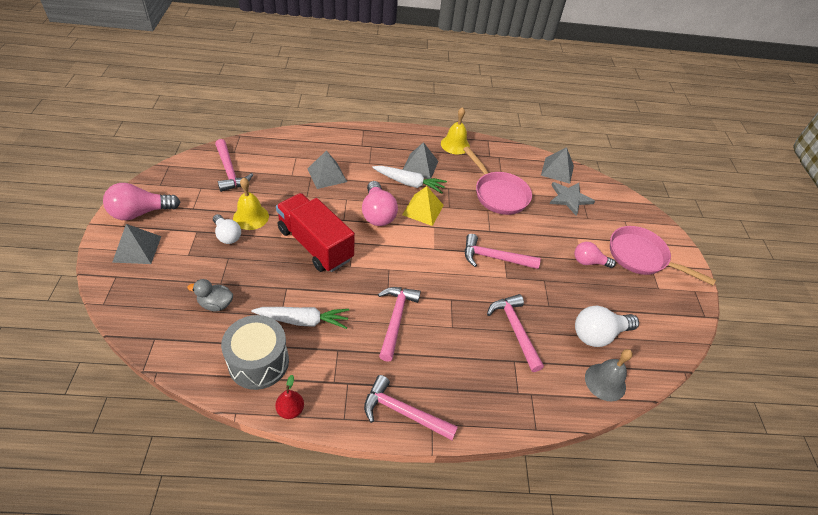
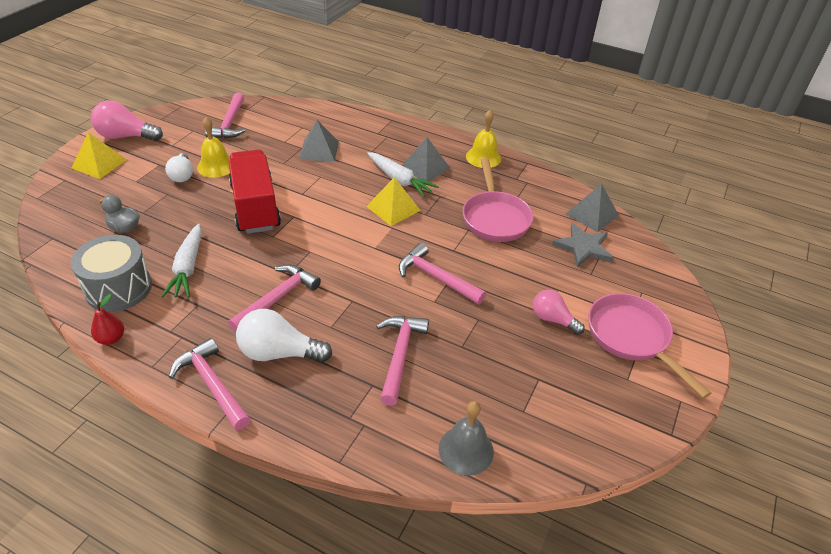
camera: 30 degrees right, 5 degrees down
(137, 249) = (99, 163): grey pyramid -> yellow pyramid
(303, 320) = (188, 268): white carrot -> white carrot turned 60 degrees clockwise
(377, 213) = (341, 198): pink light bulb -> none
(598, 334) = (500, 398): white light bulb -> white light bulb (279, 353)

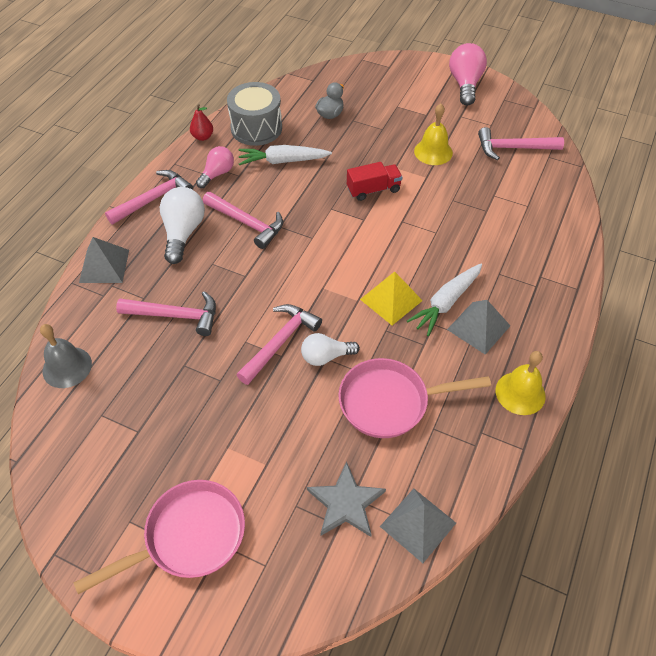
camera: 90 degrees right, 10 degrees up
(99, 163) = (417, 79): yellow pyramid -> none
(182, 175) = (412, 132): white light bulb -> white light bulb (326, 356)
(255, 207) = (373, 190): red truck -> red truck, size x0.54
(319, 150) = (485, 225): grey pyramid -> grey pyramid (104, 266)
(553, 319) = (218, 453): pink light bulb -> pink light bulb (217, 174)

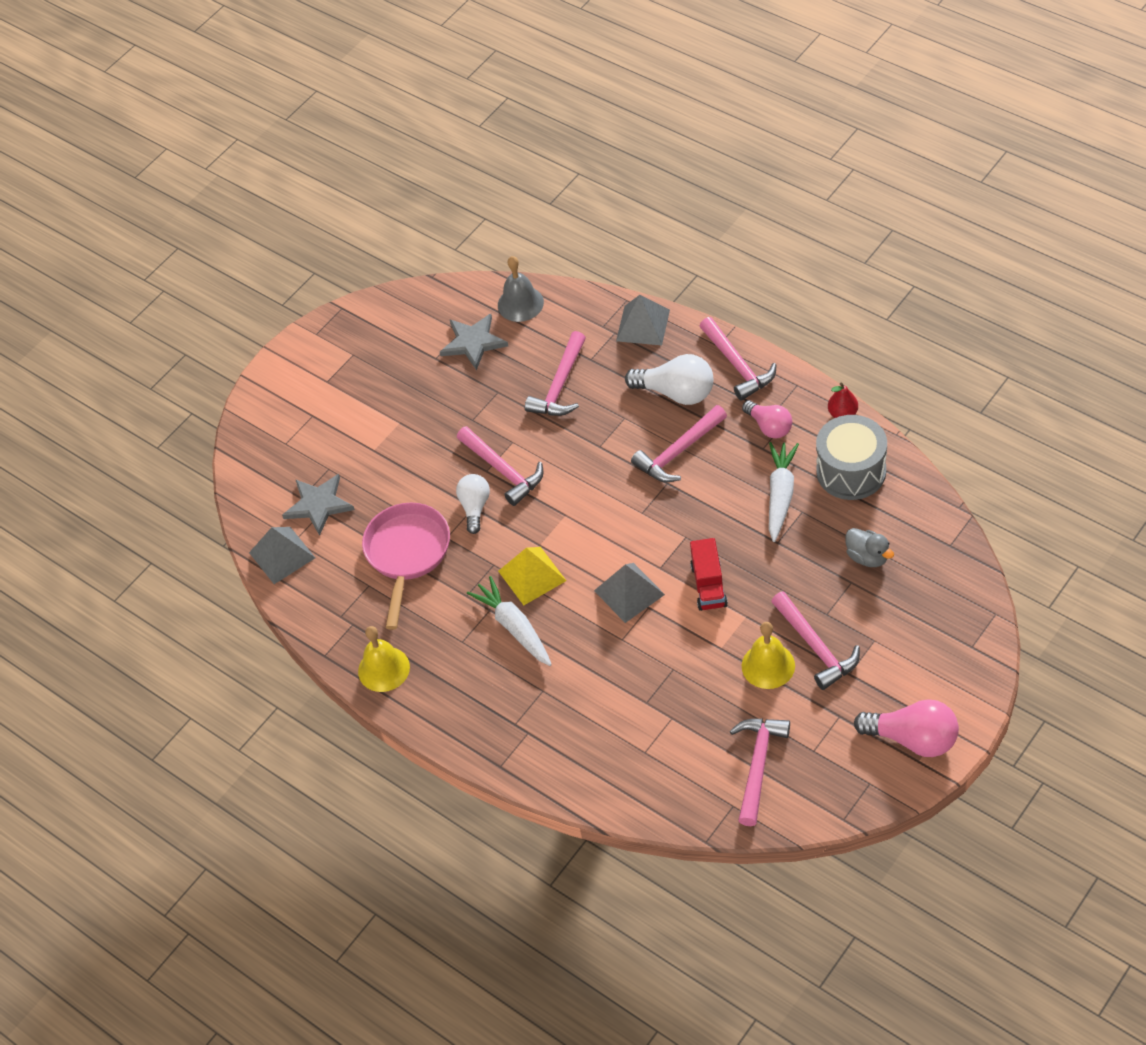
camera: 110 degrees right, 0 degrees up
(117, 399) = (473, 342): none -> grey star
(189, 537) = (326, 393): pink pan -> none
(411, 131) = (816, 647): none -> pink hammer
(478, 327) = (473, 651): grey pyramid -> grey pyramid (629, 592)

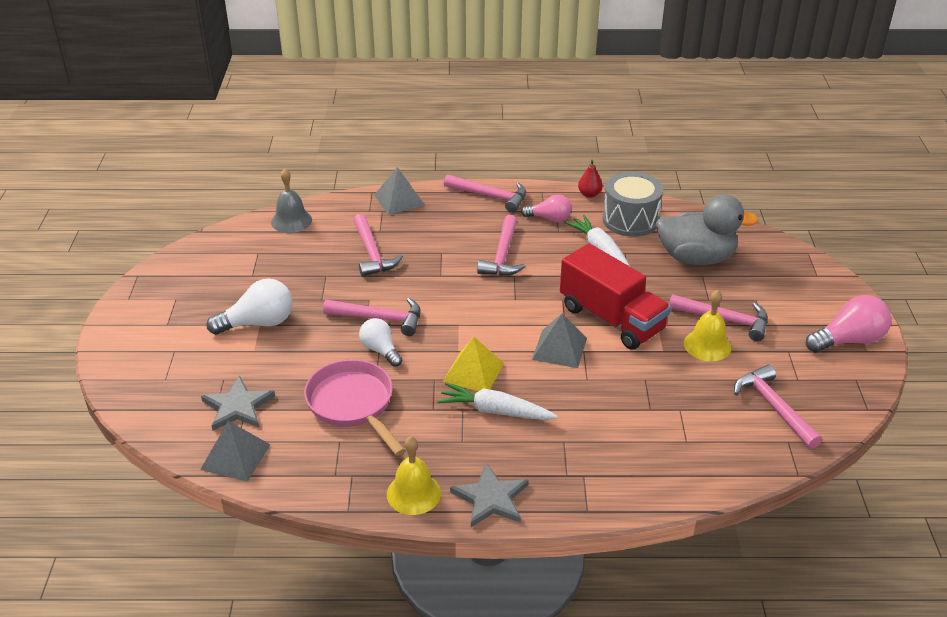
camera: 45 degrees left, 15 degrees down
(473, 342) = (275, 255): grey star -> grey star (490, 498)
(676, 392) = (464, 225): white light bulb -> white light bulb (258, 323)
(708, 585) = (611, 319): red truck -> red truck, size x1.85
(867, 557) = (696, 258): grey duck -> grey duck, size x2.07

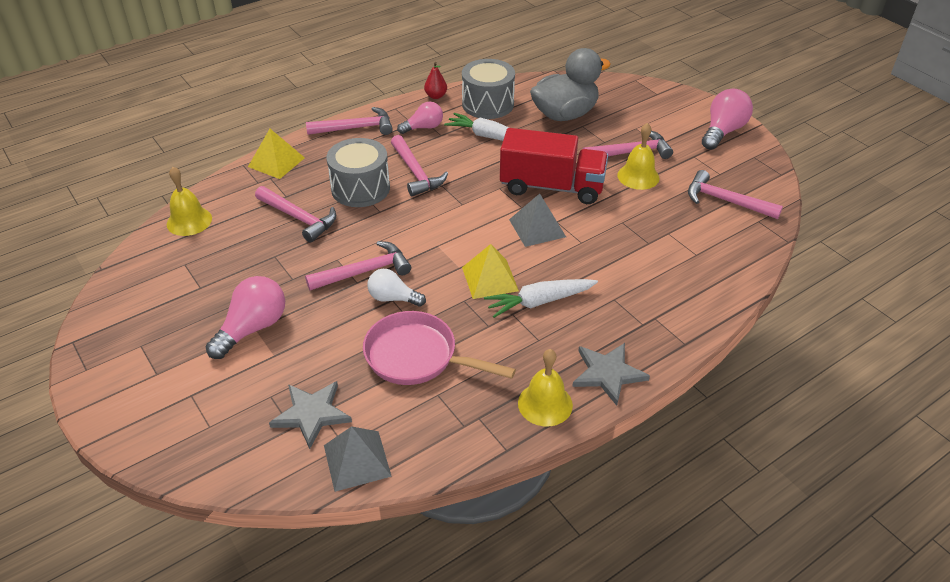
camera: 35 degrees left, 5 degrees up
(258, 323) = (252, 328): white light bulb -> pink light bulb
(291, 221) = (189, 221): grey bell -> yellow bell
(399, 200) = (276, 162): grey pyramid -> yellow pyramid
(443, 249) = (360, 188): none -> grey drum

